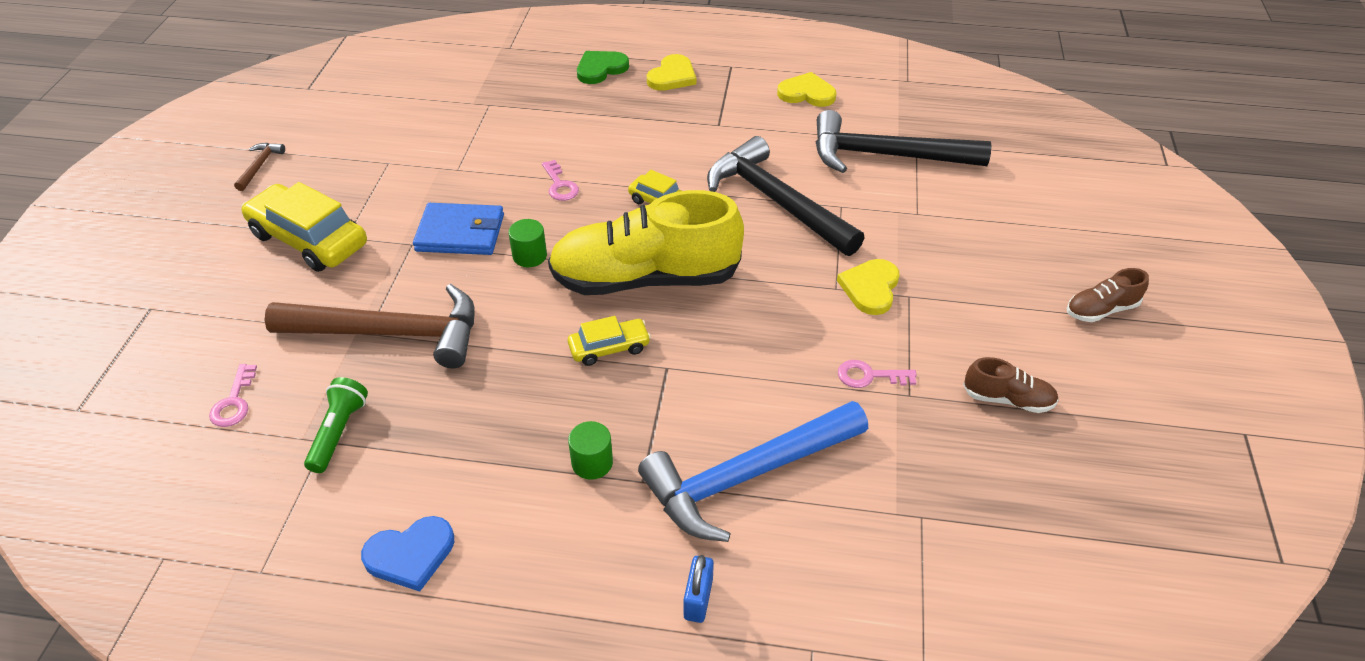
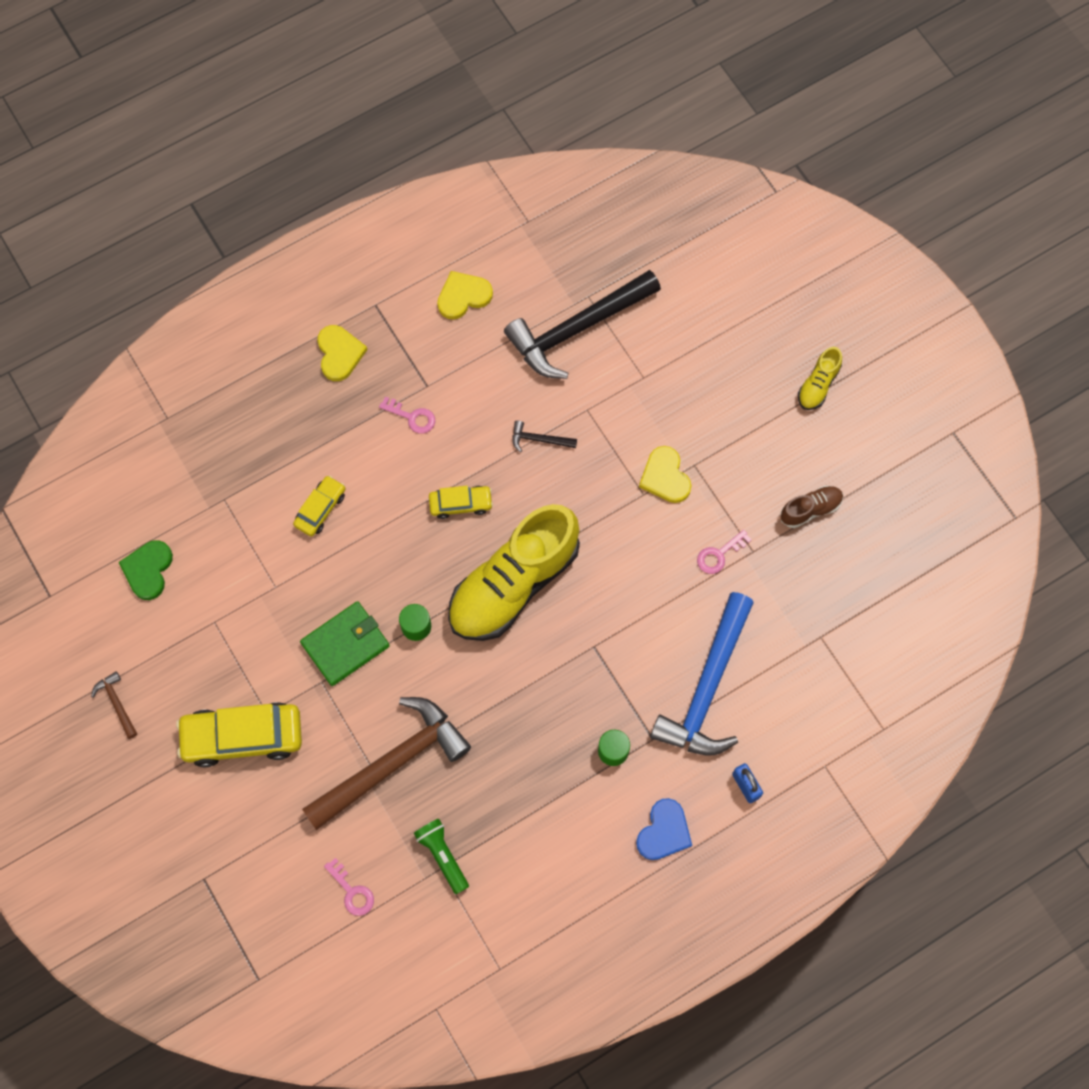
camera: 40 degrees left, 25 degrees up
(410, 555) = (571, 890): blue heart -> blue heart (664, 832)
(460, 233) = (345, 644): blue wallet -> green wallet
(560, 185) = (369, 543): pink key -> pink key (412, 417)
(601, 69) = (272, 388): green heart -> green heart (148, 570)
(609, 348) = (544, 660): yellow car -> yellow car (320, 509)
(777, 202) = (539, 440): black hammer -> black hammer, size x0.40
(1101, 310) = (818, 385): brown shoe -> yellow shoe

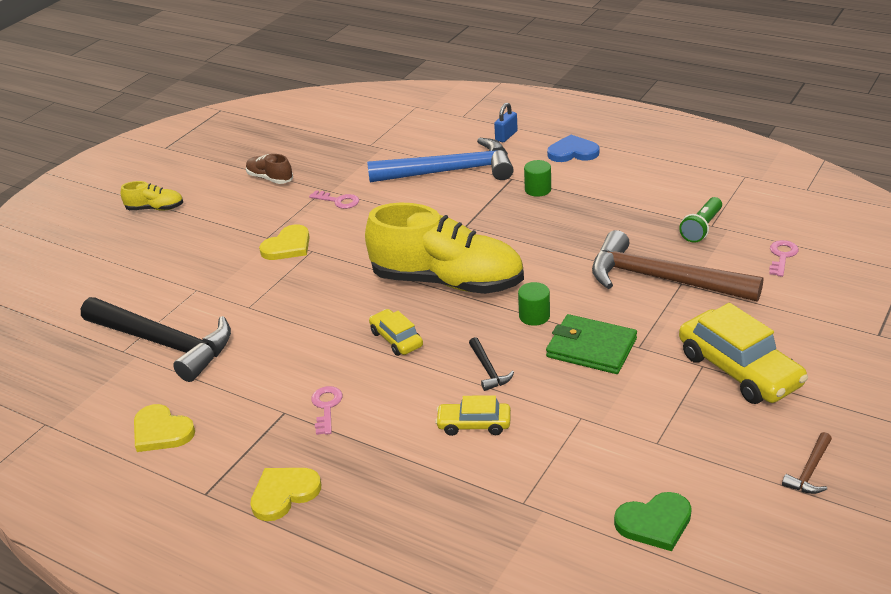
camera: 115 degrees left, 35 degrees down
(539, 440) = (297, 321): black hammer -> black hammer (488, 370)

